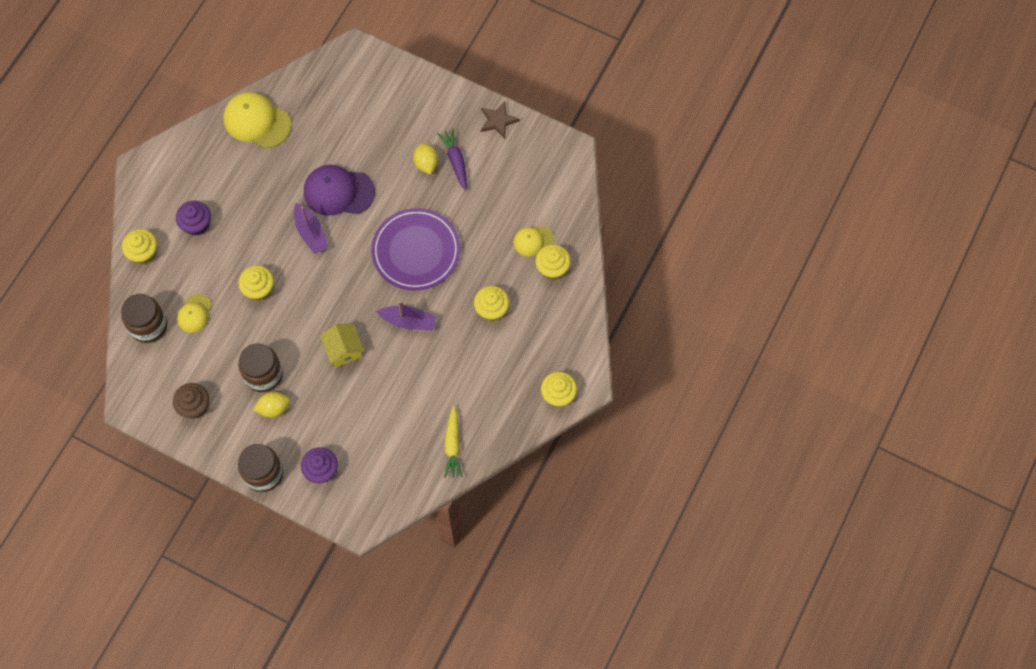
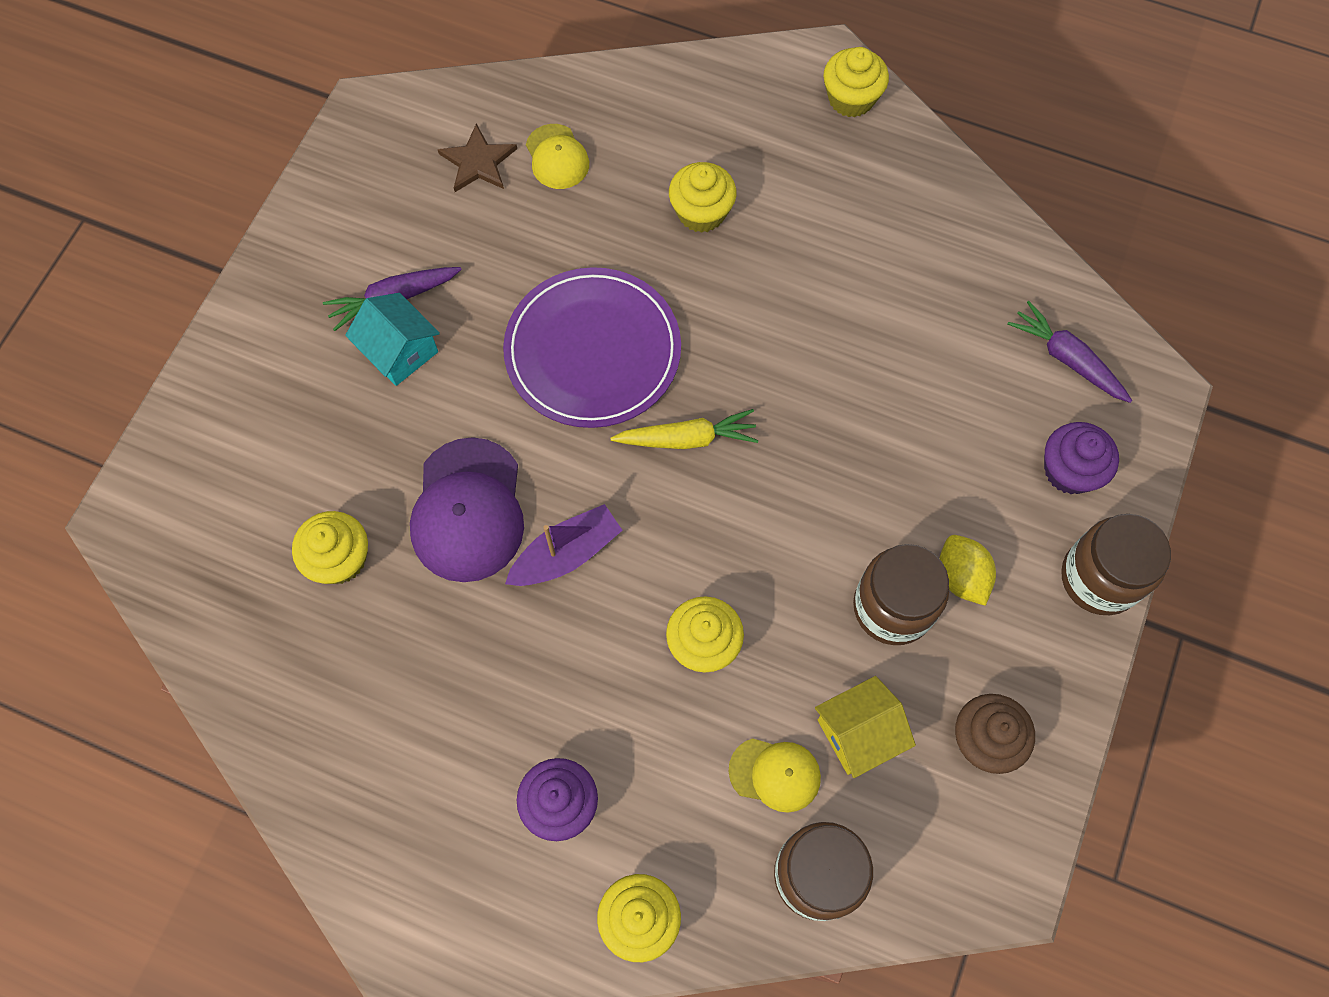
camera: 95 degrees left, 0 degrees up
(257, 121) = (298, 705): yellow cap -> none
(344, 350) = (817, 458): yellow house -> yellow house (858, 733)
(384, 481) = (1067, 359): none -> purple carrot
(408, 321) = (742, 349): purple boat -> none
(426, 164) = (400, 351): yellow lemon -> turquoise house
(452, 445) = (975, 252): yellow carrot -> yellow carrot (687, 438)
(498, 120) = (303, 233): brown star -> brown star (478, 162)
(552, 268) = (610, 123): yellow cupcake -> yellow cupcake (339, 559)

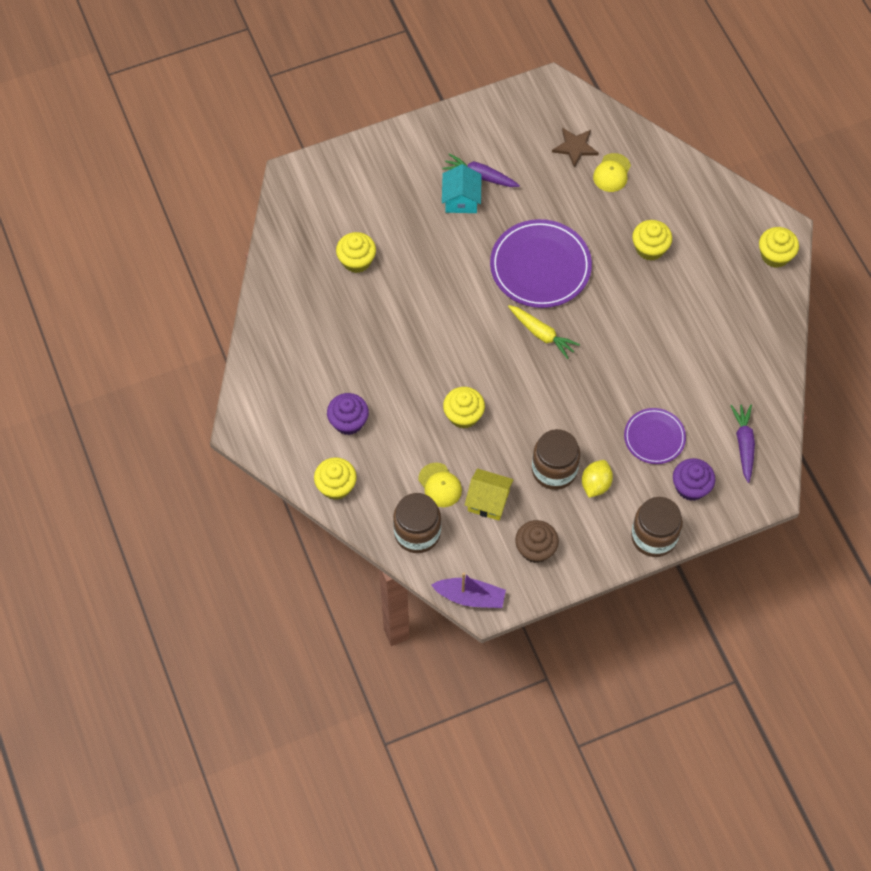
camera: 45 degrees right, 5 degrees down
(468, 510) = (424, 285): purple cap -> none
(566, 554) = (445, 335): purple boat -> purple boat (470, 597)
(961, 447) = (654, 437): none -> purple plate

